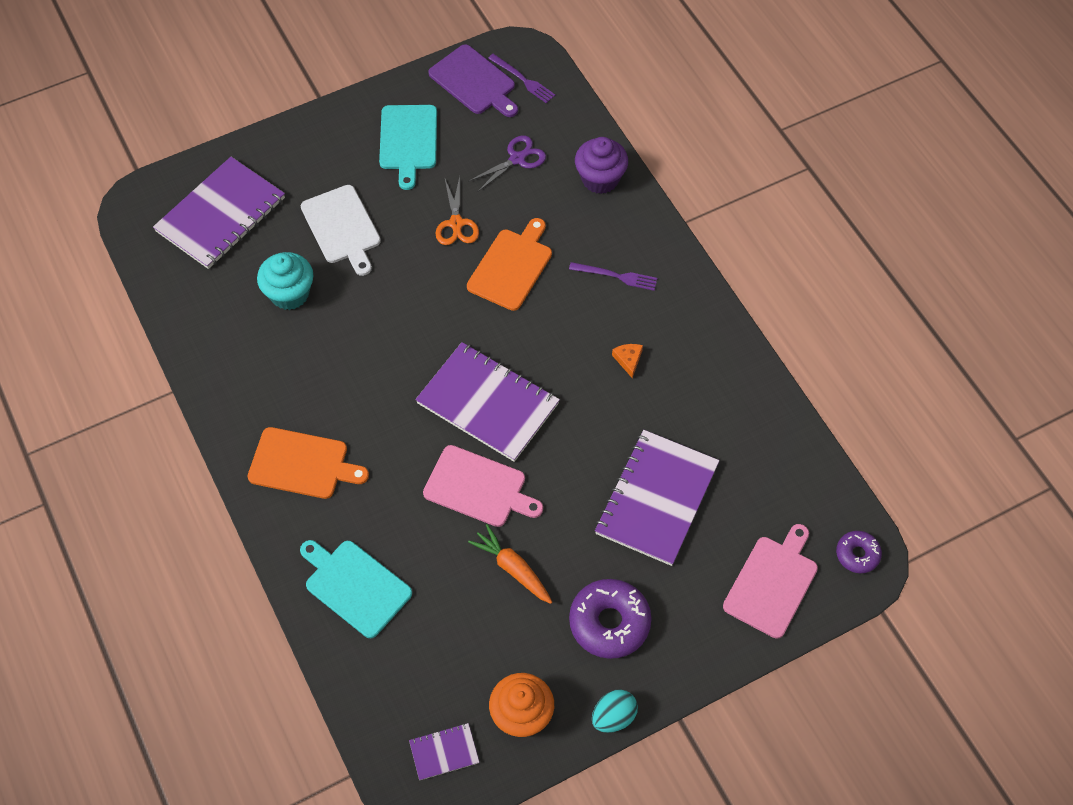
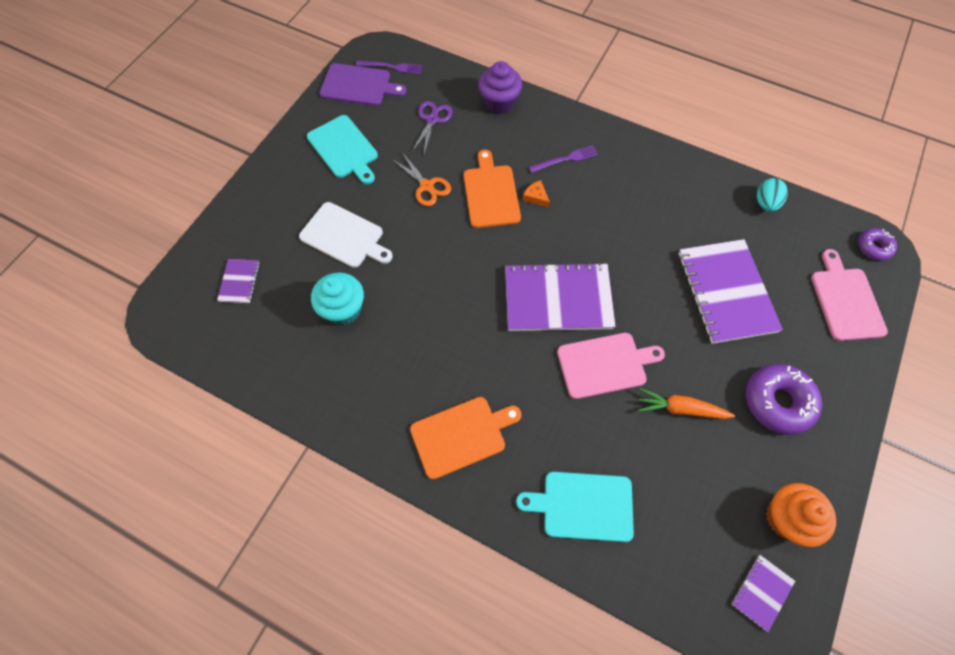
camera: 35 degrees left, 5 degrees up
(221, 215) = (239, 282): purple notebook -> purple notebook, size x0.46
(613, 717) = (843, 470): turquoise egg -> turquoise egg (765, 203)
(628, 360) = (623, 210): orange cheese -> orange cheese (536, 197)

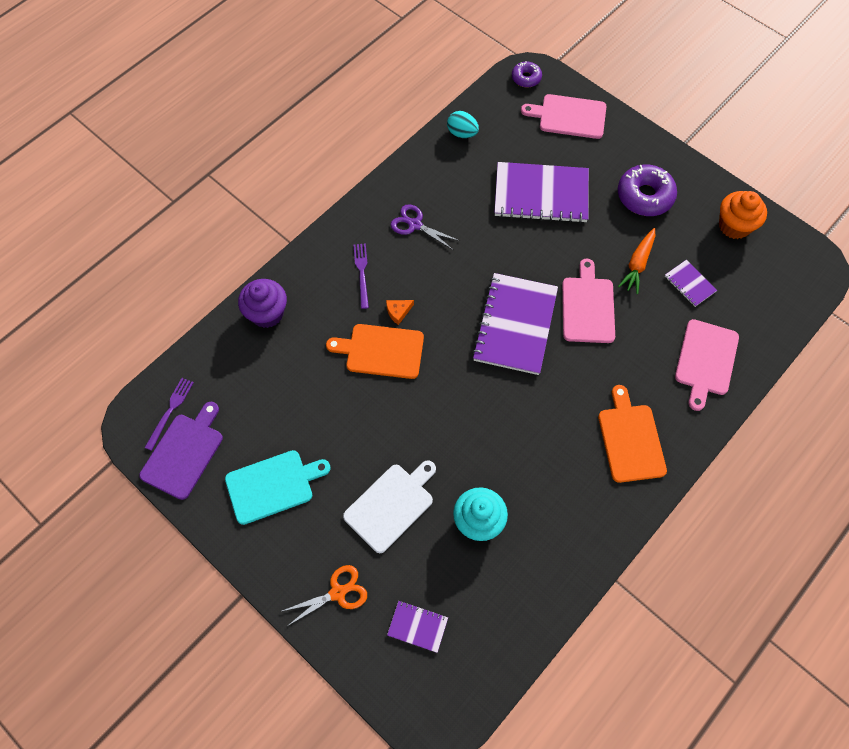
camera: 75 degrees left, 0 degrees up
(427, 186) = (352, 409): orange scissors -> orange scissors (337, 592)
(432, 120) = (265, 385): purple scissors -> purple scissors (415, 225)
(583, 505) = (705, 360): turquoise cutting board -> pink cutting board
(761, 592) = (784, 261): purple notebook -> purple notebook (689, 284)

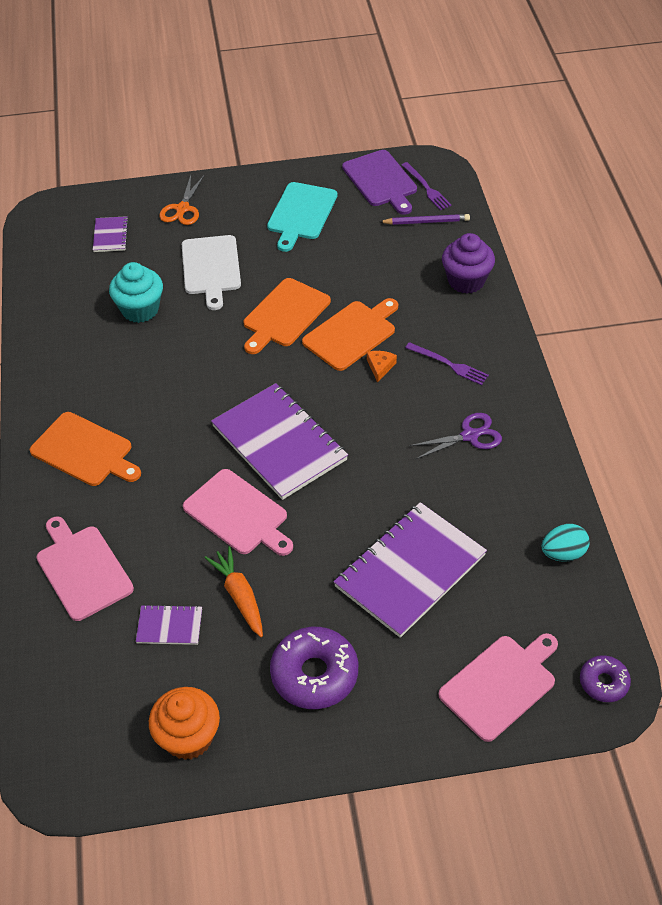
camera: 130 degrees right, 15 degrees down
(216, 382) = (426, 222): none -> purple pencil
(398, 409) = (284, 315): none -> orange cutting board
(417, 626) = (111, 235): purple notebook -> purple notebook turned 60 degrees counterclockwise

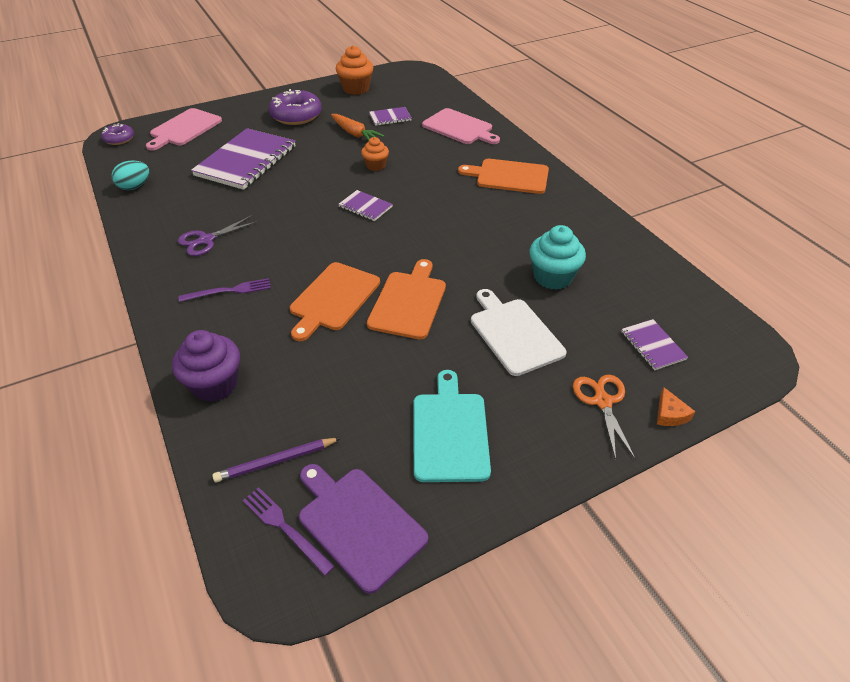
camera: 160 degrees right, 5 degrees down
(238, 514) = (376, 166): pink cutting board -> orange cupcake
(279, 443) = (365, 207): purple notebook -> purple notebook, size x0.46
(380, 367) = (296, 275): orange cheese -> orange cheese (669, 414)
(449, 364) = (229, 291): purple fork -> purple fork turned 150 degrees clockwise

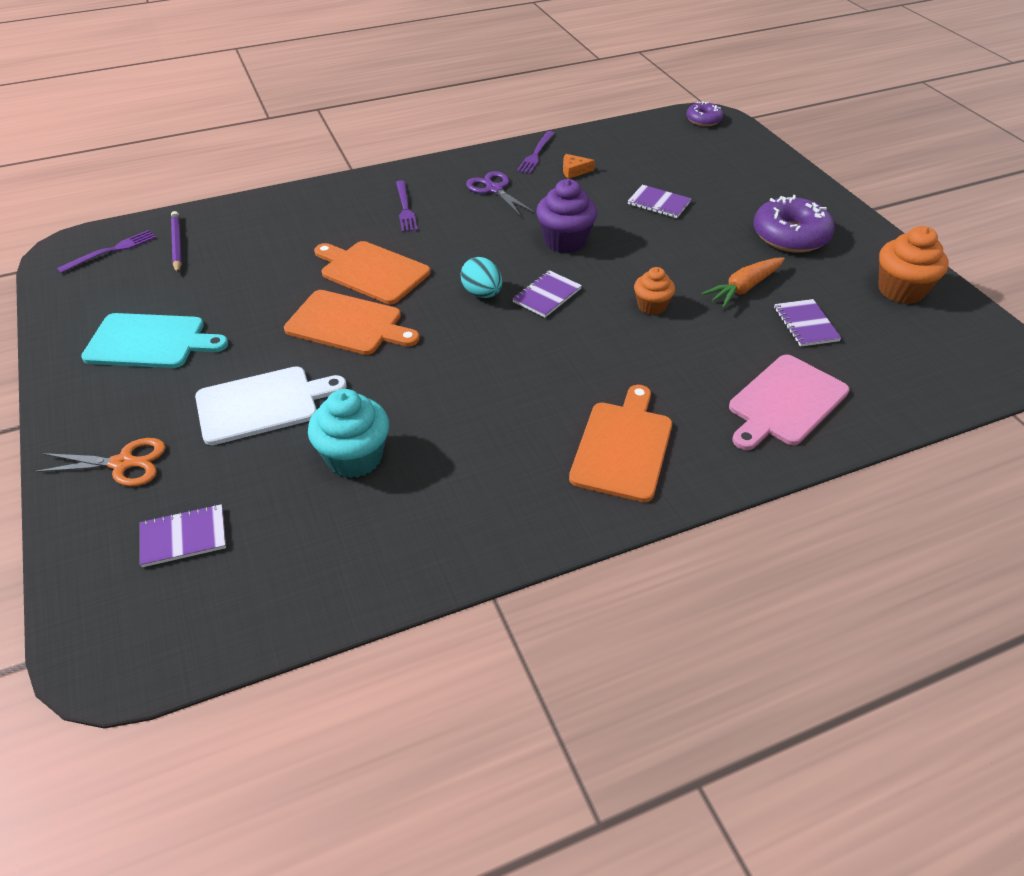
camera: 95 degrees right, 0 degrees up
(135, 186) = (601, 140): turquoise egg -> turquoise egg (482, 293)
(148, 220) = (536, 154): none -> purple fork
(184, 129) = (735, 156): pink cutting board -> none
(215, 384) = (279, 210): purple cupcake -> purple cupcake (565, 241)
(246, 161) = (658, 203): purple notebook -> purple notebook, size x0.46
(359, 523) = (90, 286): purple cutting board -> none
(669, 414) = (71, 522): orange cheese -> orange cheese (574, 171)

